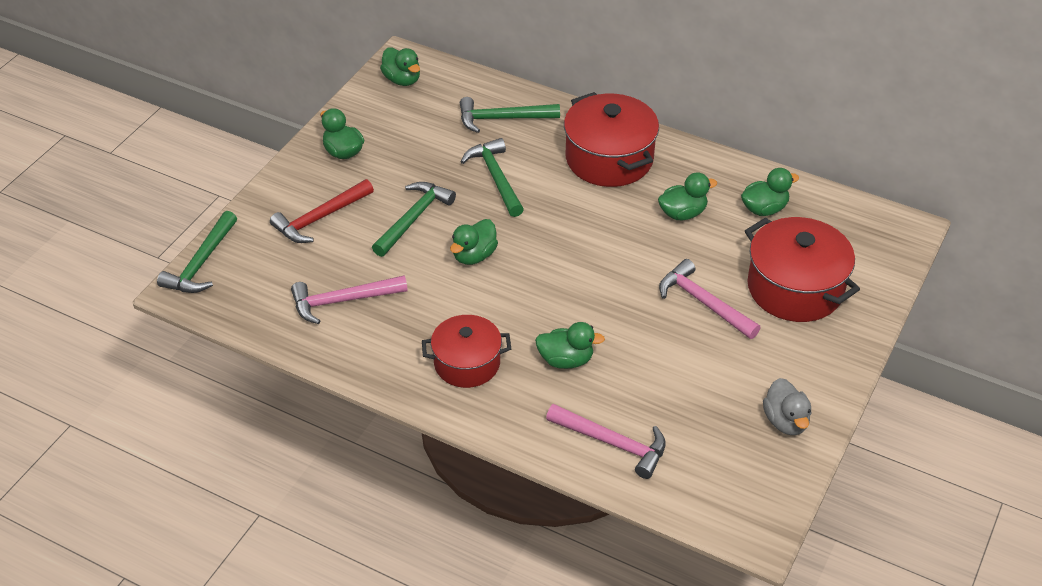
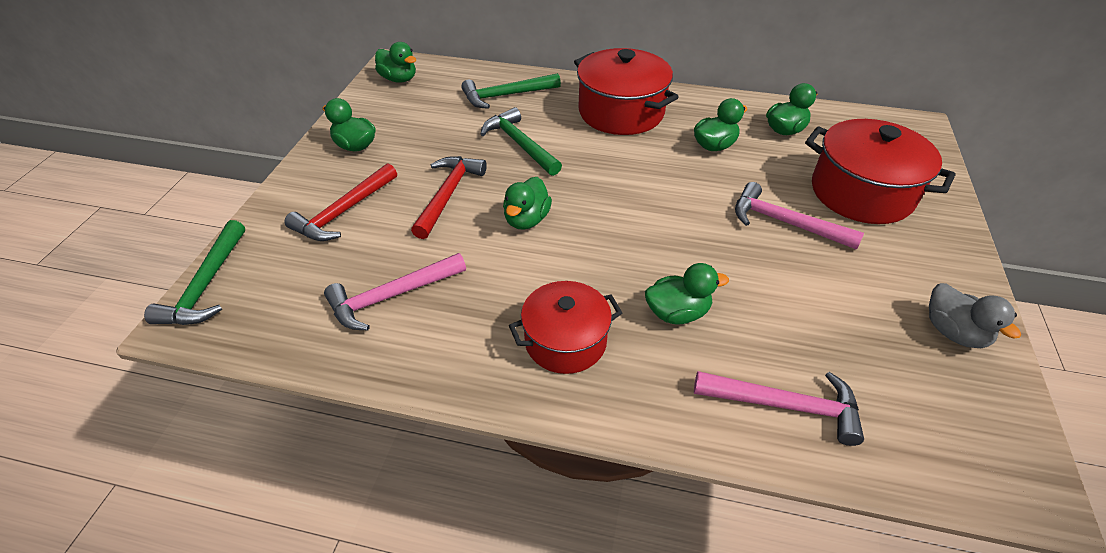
camera: 15 degrees left, 0 degrees up
(414, 218) = (448, 195): green hammer -> red hammer

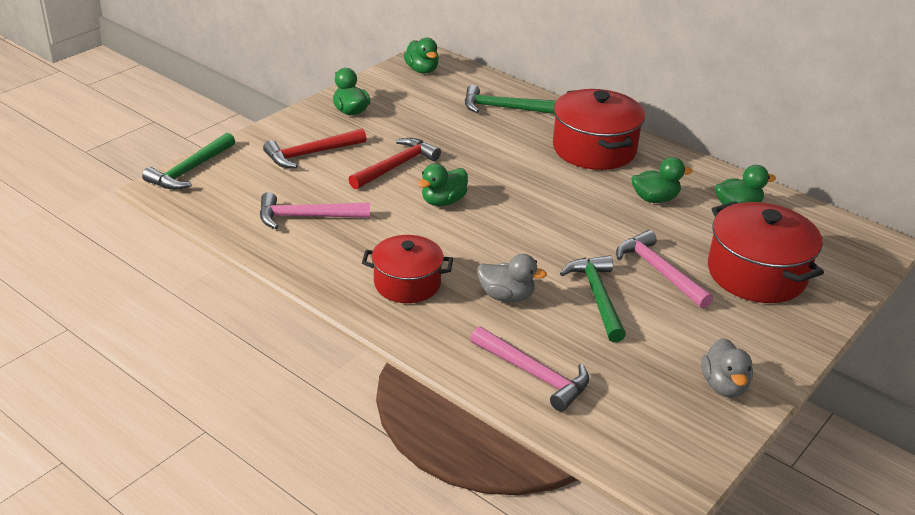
camera: 25 degrees right, 10 degrees down
(520, 144) = (483, 148): green hammer -> green hammer (597, 297)
(677, 313) = (506, 296): green duck -> grey duck

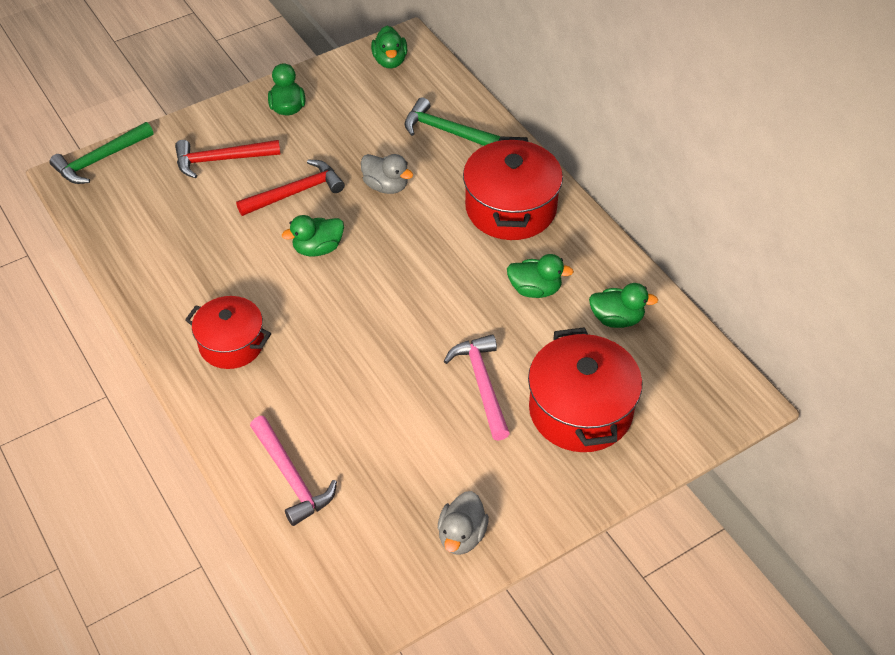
camera: 20 degrees right, 15 degrees up
(306, 217) = (179, 241): pink hammer -> none
(506, 296) = (315, 380): grey duck -> grey duck (386, 186)
(597, 297) = (402, 402): green hammer -> none

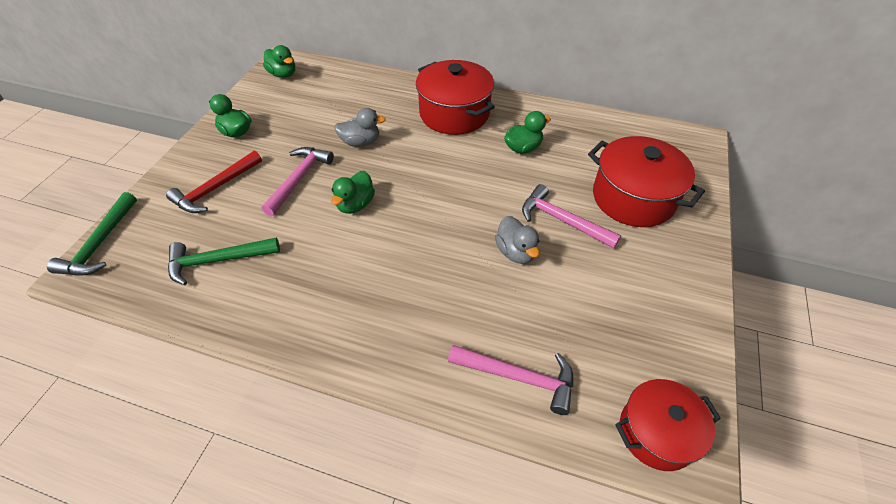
camera: 40 degrees left, 0 degrees up
(231, 344) = (360, 310): red pot -> red pot (657, 432)
(296, 192) = (299, 179): red hammer -> pink hammer
(446, 131) = (365, 93): green hammer -> green hammer (218, 260)
(461, 535) = (673, 326): grey duck -> grey duck (516, 252)
(617, 319) = (585, 137): green duck -> none

